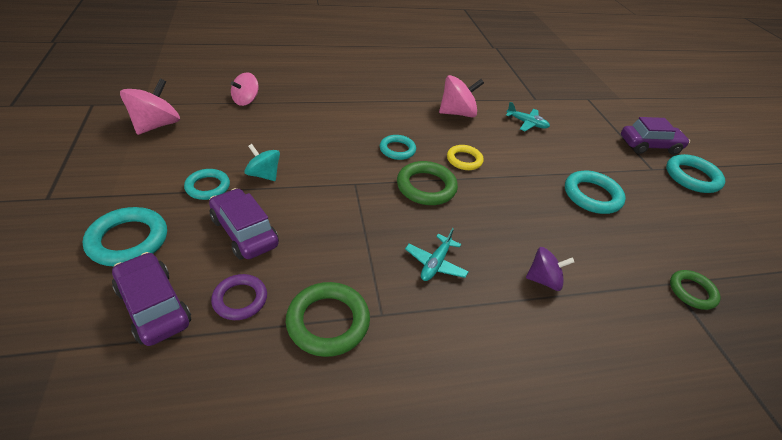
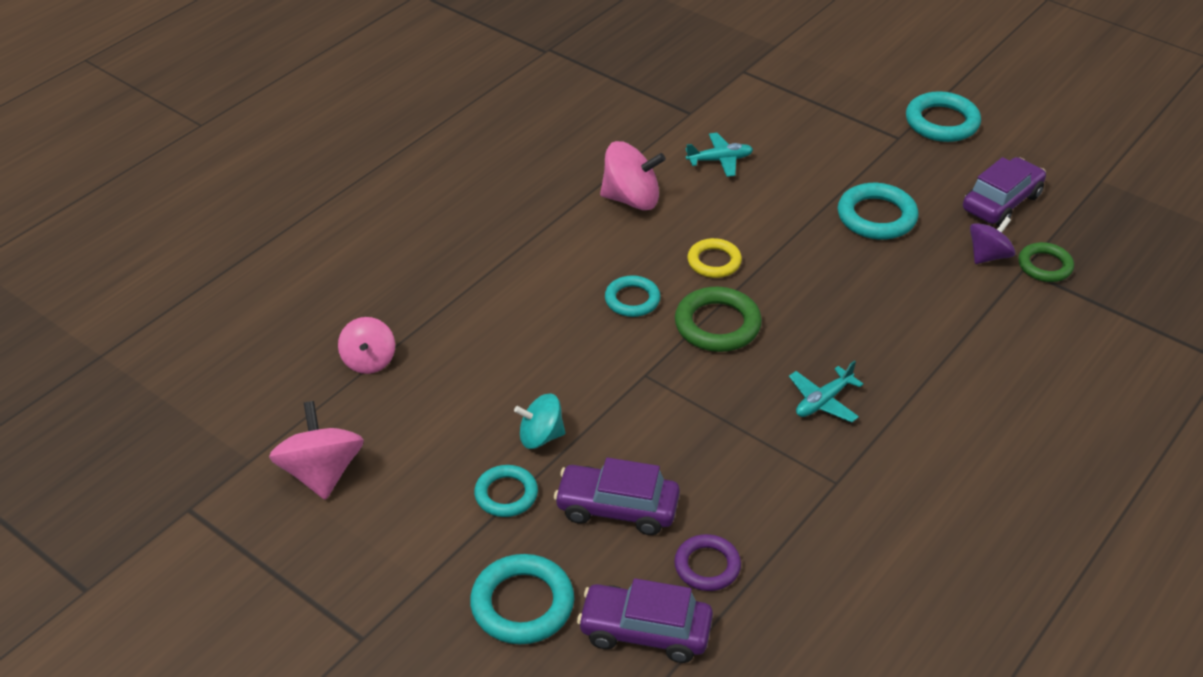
camera: 35 degrees left, 0 degrees up
(328, 322) = (803, 523): green ring -> none
(435, 263) = (823, 401): turquoise plane -> turquoise plane turned 60 degrees clockwise
(457, 113) = (631, 199): pink spinning top -> pink spinning top turned 60 degrees clockwise
(543, 280) = (925, 346): purple spinning top -> purple spinning top (988, 256)
(649, 146) = (868, 104): purple car -> purple car (1001, 202)

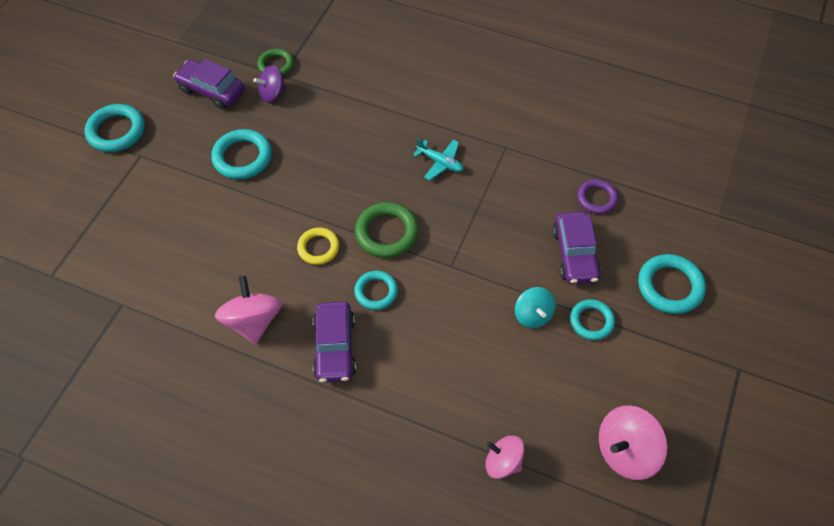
camera: 105 degrees left, 15 degrees up
(369, 360) = (503, 462): pink spinning top -> pink spinning top turned 135 degrees counterclockwise
(645, 631) = (656, 219): purple car -> purple car (335, 347)
(720, 160) = (189, 268): turquoise plane -> none
(988, 256) = (272, 93): purple spinning top -> purple spinning top turned 60 degrees counterclockwise

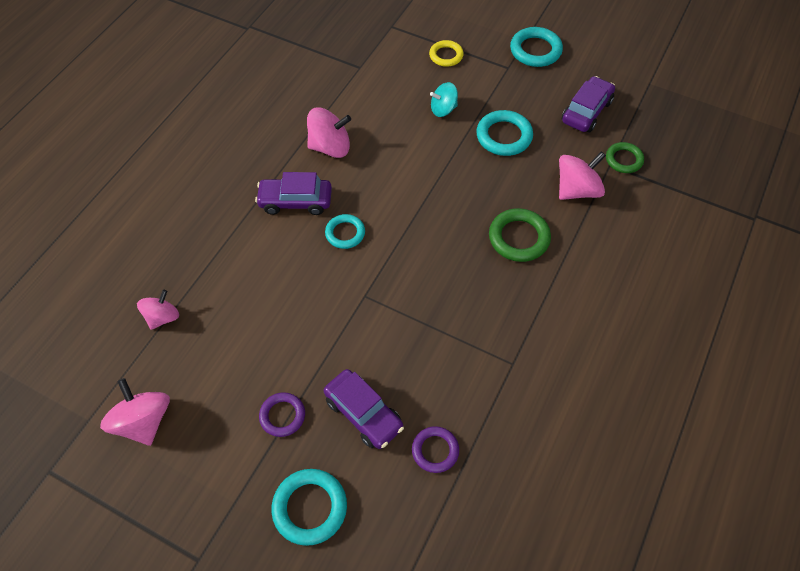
camera: 95 degrees right, 0 degrees up
(272, 93) = (585, 157): purple spinning top -> none
(313, 100) = (577, 190): none -> pink spinning top
(318, 248) = (397, 191): yellow ring -> yellow ring (446, 56)
(387, 233) = (408, 245): green ring -> green ring (519, 238)
(440, 162) = (492, 297): turquoise plane -> none
(533, 315) = (299, 361): turquoise spinning top -> turquoise spinning top (443, 109)
(575, 254) = (364, 413): purple car -> purple car turned 135 degrees counterclockwise
(591, 321) = (282, 416): turquoise ring -> purple ring

